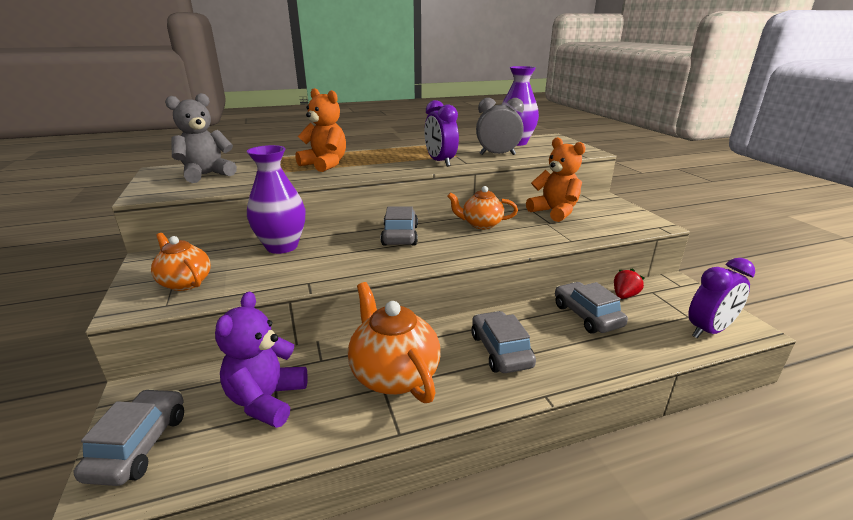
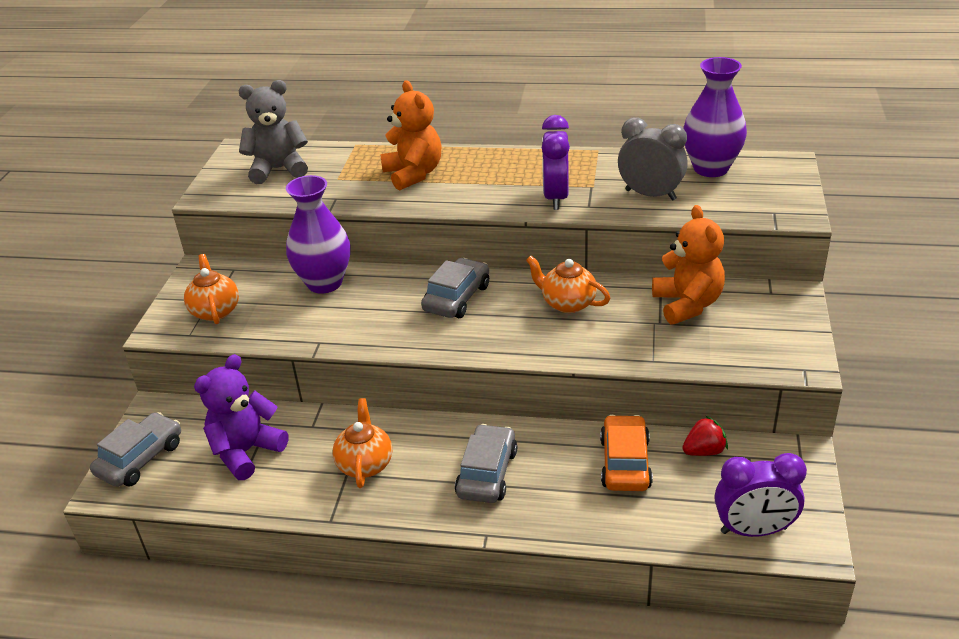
camera: 30 degrees right, 10 degrees up
(394, 375) = (365, 464): orange teapot -> orange teapot, size x0.63
(587, 315) = (625, 463): grey car -> orange car

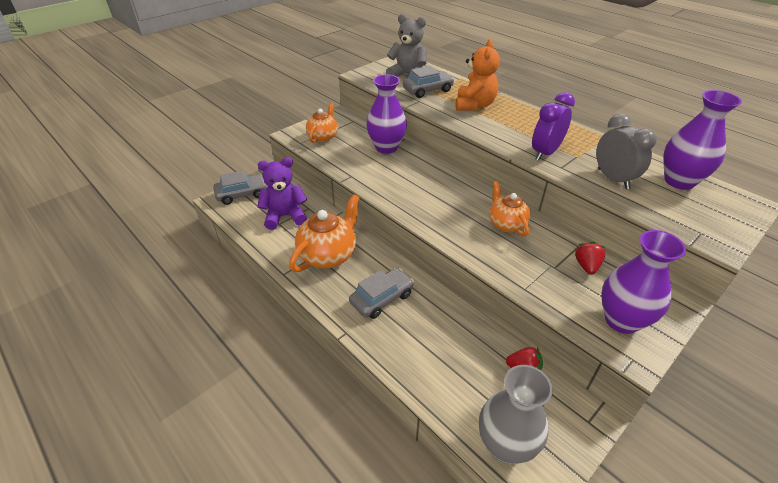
camera: 35 degrees right, 5 degrees up
(365, 464) = (328, 255): orange teapot -> orange teapot, size x1.58
(457, 298) = (445, 188): grey car -> grey car (427, 90)
(625, 463) = (465, 343): orange car -> none
(687, 304) = (586, 266): orange teddy bear -> red strawberry
(753, 530) = (505, 445): purple clock -> grey vase
(764, 339) = (621, 320): none -> purple vase

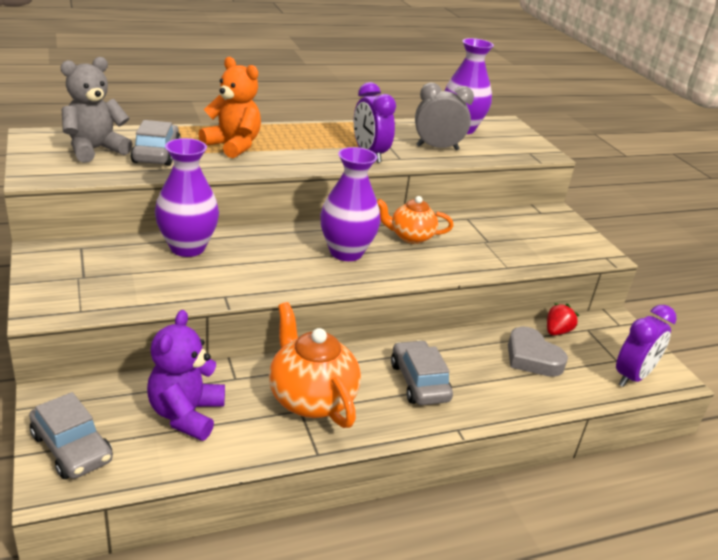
camera: 70 degrees left, 10 degrees down
(242, 194) = (71, 448): grey car -> grey car turned 135 degrees clockwise
(323, 137) = (92, 285): orange teapot -> none
(467, 358) = (532, 358): none -> grey heart
(505, 445) = (632, 377): grey vase -> purple clock
(586, 266) = (495, 227): red strawberry -> none
(621, 320) = (565, 242): purple vase -> purple vase (346, 252)

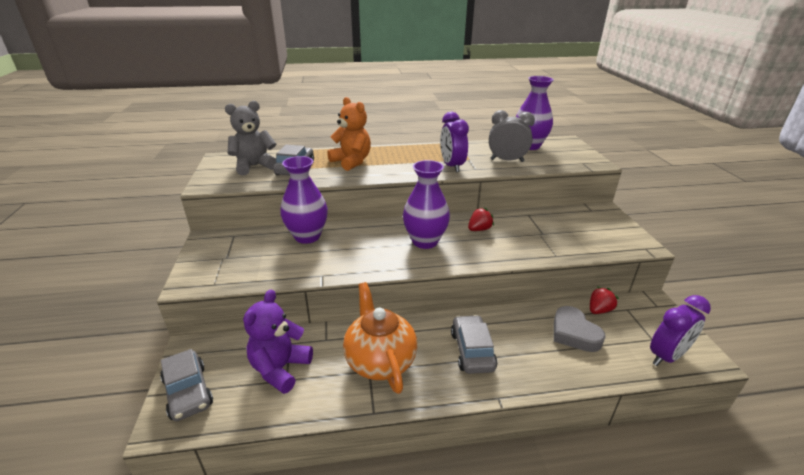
camera: 15 degrees right, 0 degrees up
(410, 237) = (479, 229): orange teapot -> red strawberry

